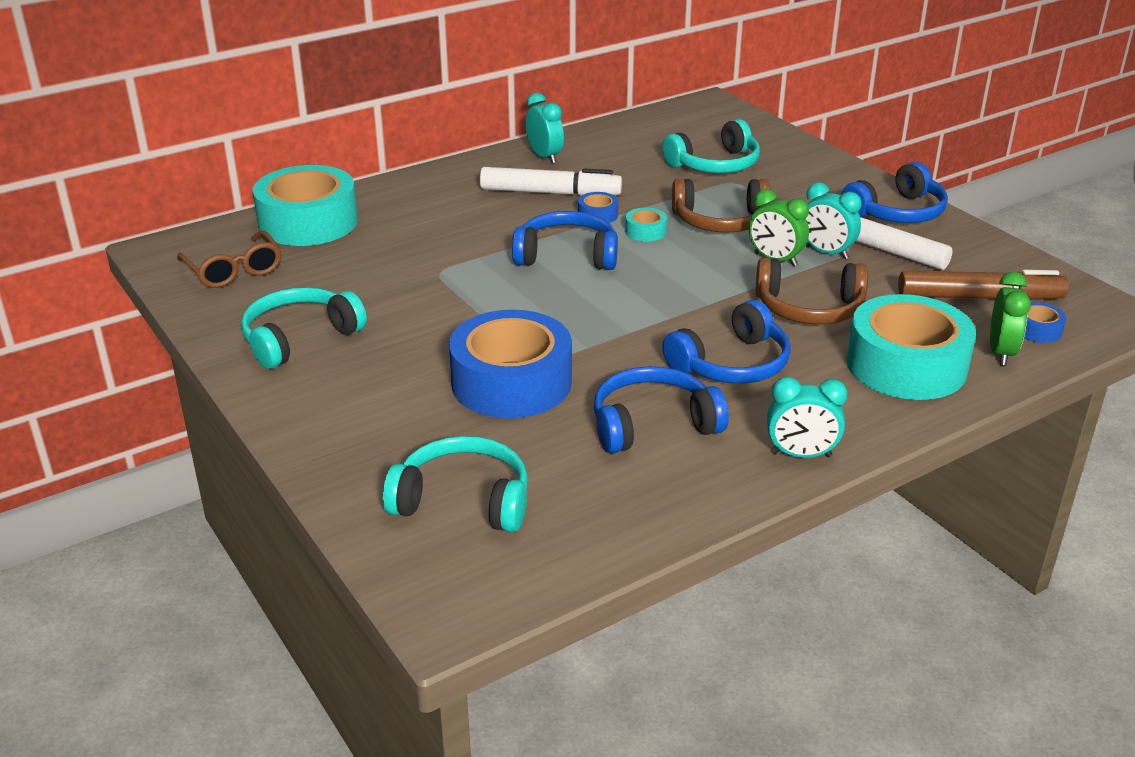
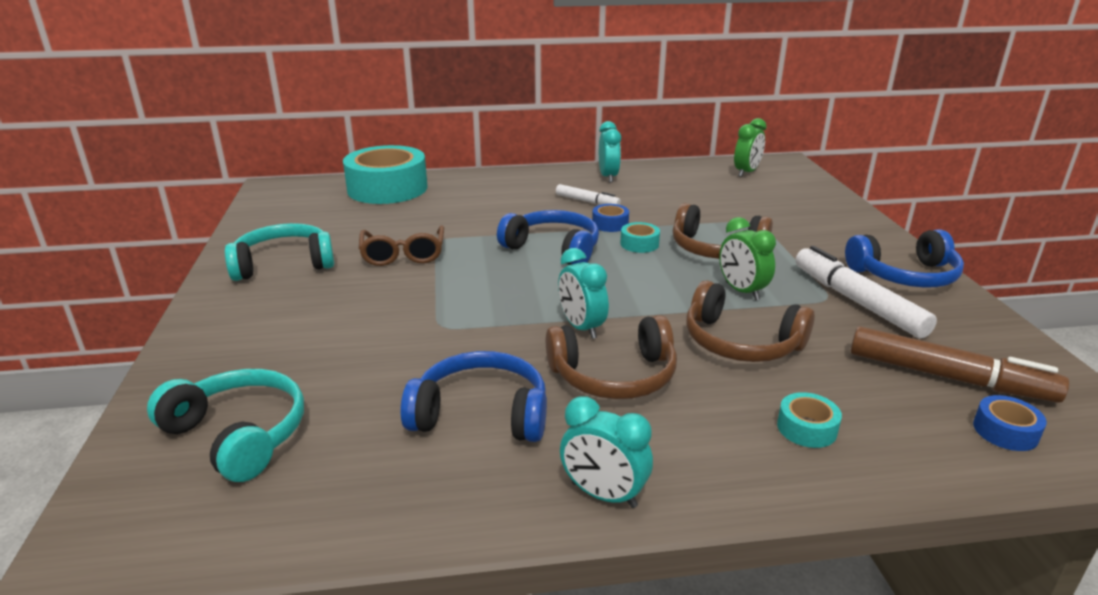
camera: 25 degrees right, 5 degrees down
(234, 270) = (300, 209): brown glasses -> brown glasses (403, 254)
(511, 382) = (398, 339): blue tape -> none
(550, 193) = (587, 201): white marker -> white marker, size x0.56
(715, 164) = (750, 206): turquoise headphones -> none
(731, 364) = (614, 376): blue headphones -> brown headphones
(826, 252) = (800, 296): turquoise clock -> turquoise clock (581, 327)
(906, 365) = (806, 428): turquoise tape -> turquoise tape, size x0.41
(1001, 353) = (939, 445): green clock -> green clock (746, 172)

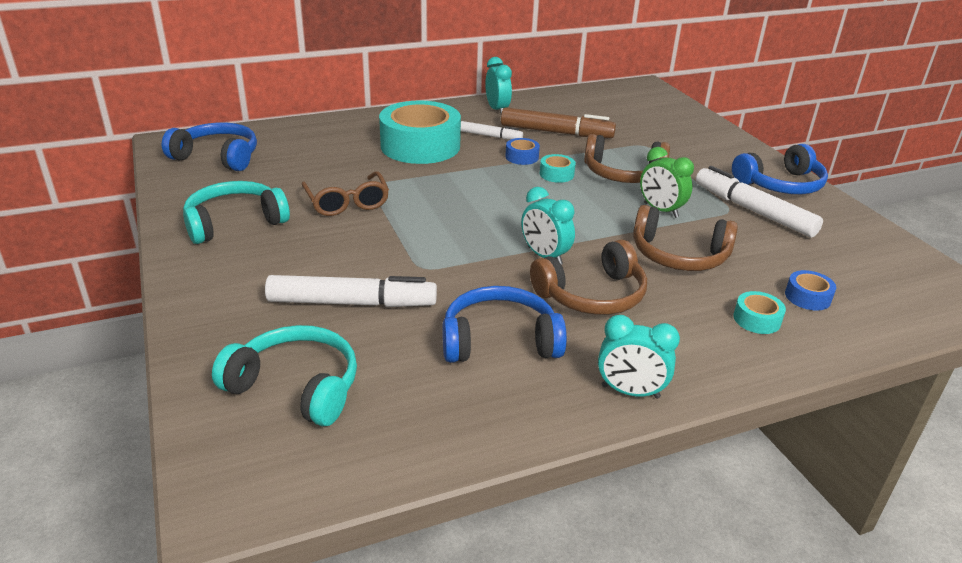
camera: 15 degrees left, 5 degrees up
(348, 354) = (352, 303): none -> white marker
(387, 188) = (291, 135): turquoise tape -> turquoise tape (420, 146)
(553, 248) = (483, 185): blue headphones -> blue headphones (218, 157)
(746, 172) = (617, 97): green clock -> none
(948, 377) = (841, 266): brown marker -> brown marker (556, 132)
(1005, 431) = (893, 304): blue tape -> blue tape (807, 297)

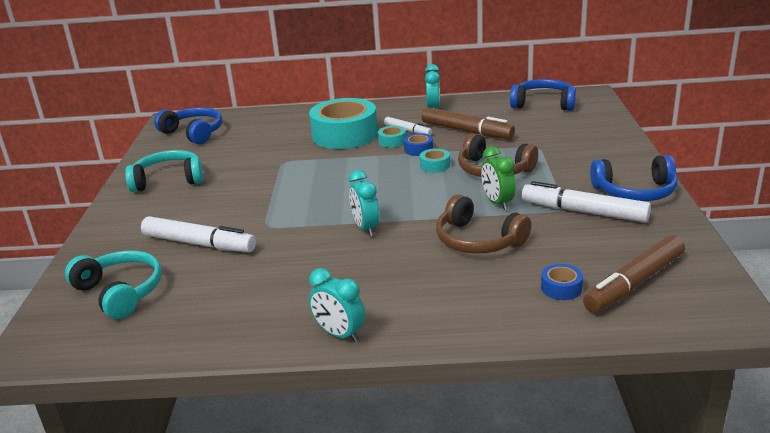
camera: 25 degrees right, 5 degrees down
(347, 202) = (254, 173): brown glasses -> none
(499, 340) = (277, 284): blue headphones -> blue headphones (543, 104)
(592, 295) = (376, 261): brown headphones -> none
(753, 211) = (584, 212): white marker -> white marker turned 45 degrees counterclockwise
(757, 319) = (496, 299): turquoise tape -> turquoise tape (392, 141)
(868, 281) = (634, 283): none -> brown marker

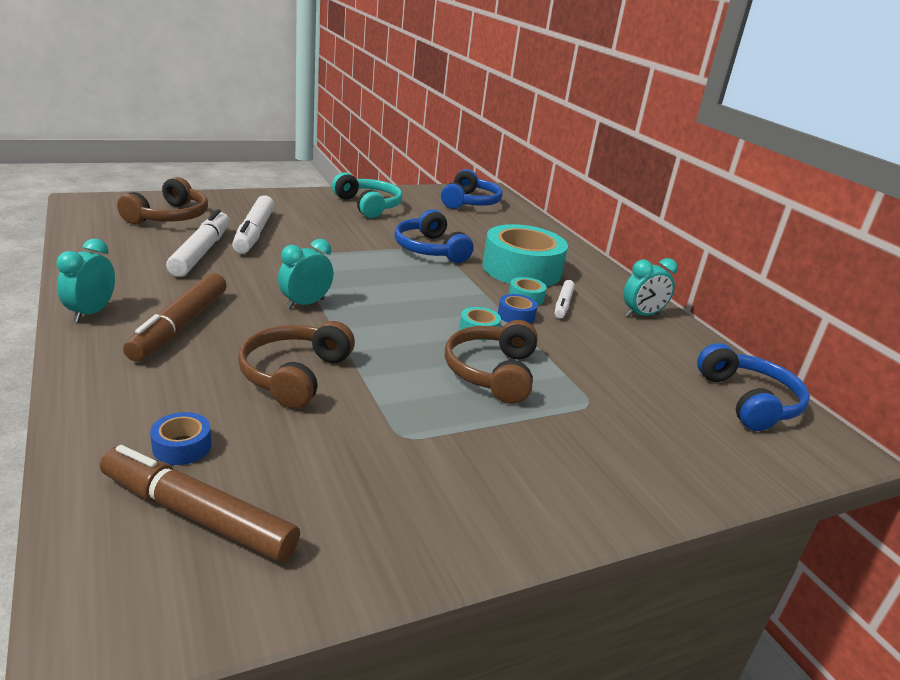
camera: 60 degrees right, 0 degrees up
(120, 292) = (169, 217): turquoise headphones -> brown headphones
(467, 131) = (595, 344): brown marker -> brown marker (180, 326)
(497, 203) = (399, 382): green clock -> none
(584, 212) = (402, 457): white marker -> white marker (201, 252)
(635, 192) = (494, 510): blue headphones -> blue headphones (430, 249)

